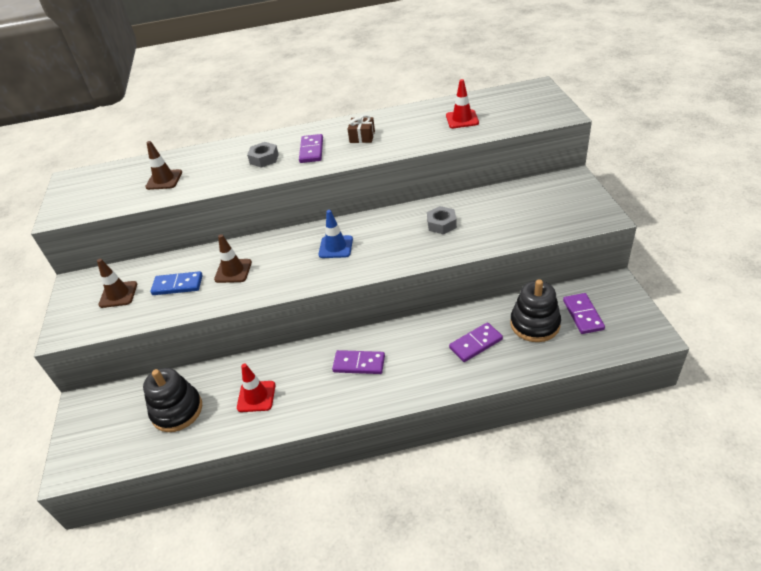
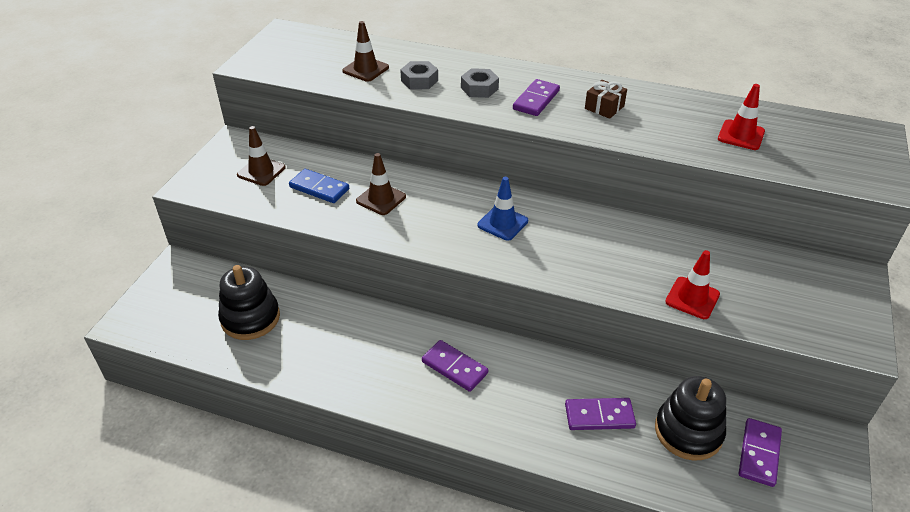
camera: 25 degrees right, 0 degrees up
(256, 396) = (330, 345): red traffic cone -> red traffic cone (692, 298)
(441, 224) = (641, 253): grey nut -> grey nut (419, 80)

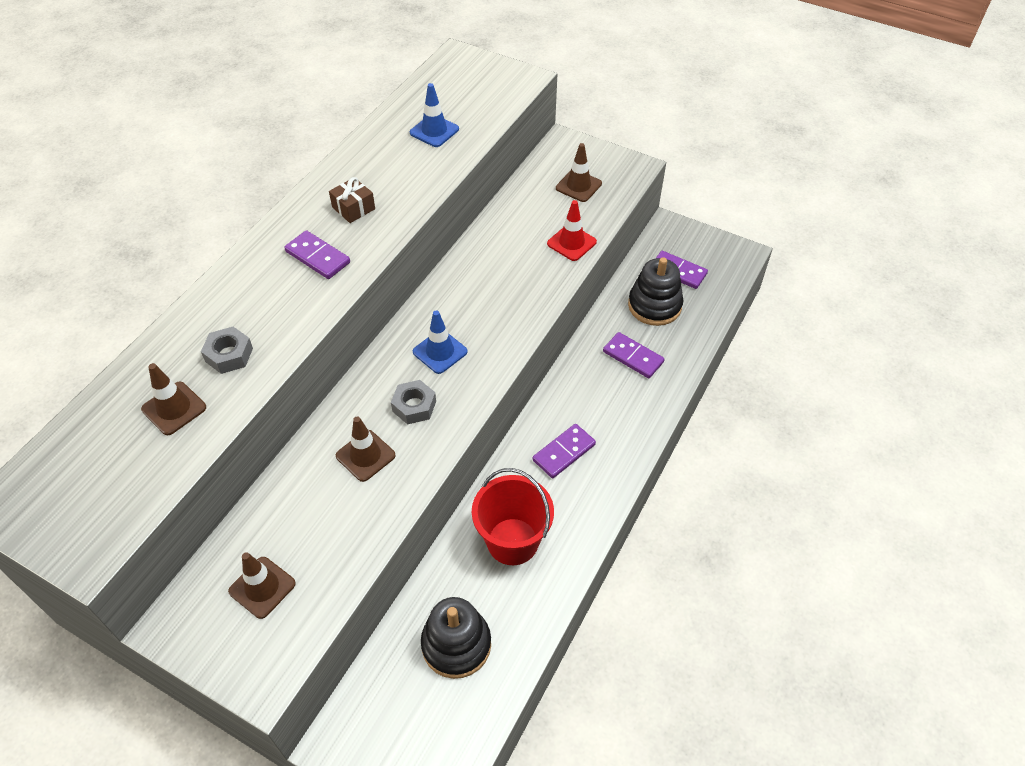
camera: 80 degrees left, 10 degrees up
(319, 188) = (323, 519): blue domino -> none
(350, 341) = (512, 541): none -> red bucket
(479, 88) = (272, 301): grey nut -> grey nut (414, 406)
(599, 416) = (633, 357): purple domino -> purple domino turned 60 degrees counterclockwise
(741, 135) = (434, 131): red traffic cone -> blue traffic cone
(789, 294) = (578, 186): none -> brown traffic cone

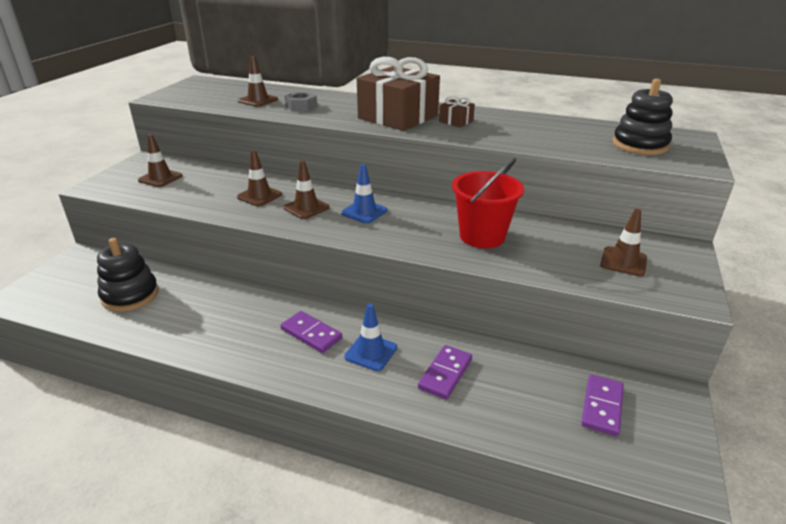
camera: 80 degrees right, 20 degrees down
(317, 257) = (398, 117): purple domino -> brown gift
(414, 406) = (306, 208): grey nut -> brown traffic cone
(434, 131) = (573, 137): blue traffic cone -> blue traffic cone (371, 352)
(512, 541) = (217, 313): red bucket -> red bucket (482, 236)
(571, 243) = (532, 264): red traffic cone -> none
(654, 305) = (531, 387): black stacking toy -> black stacking toy (640, 145)

